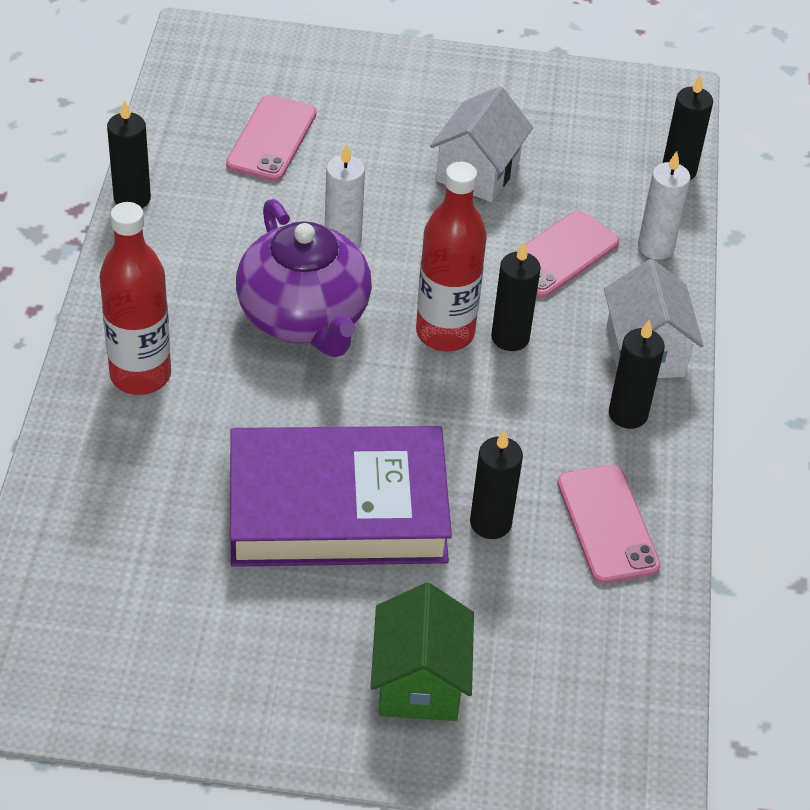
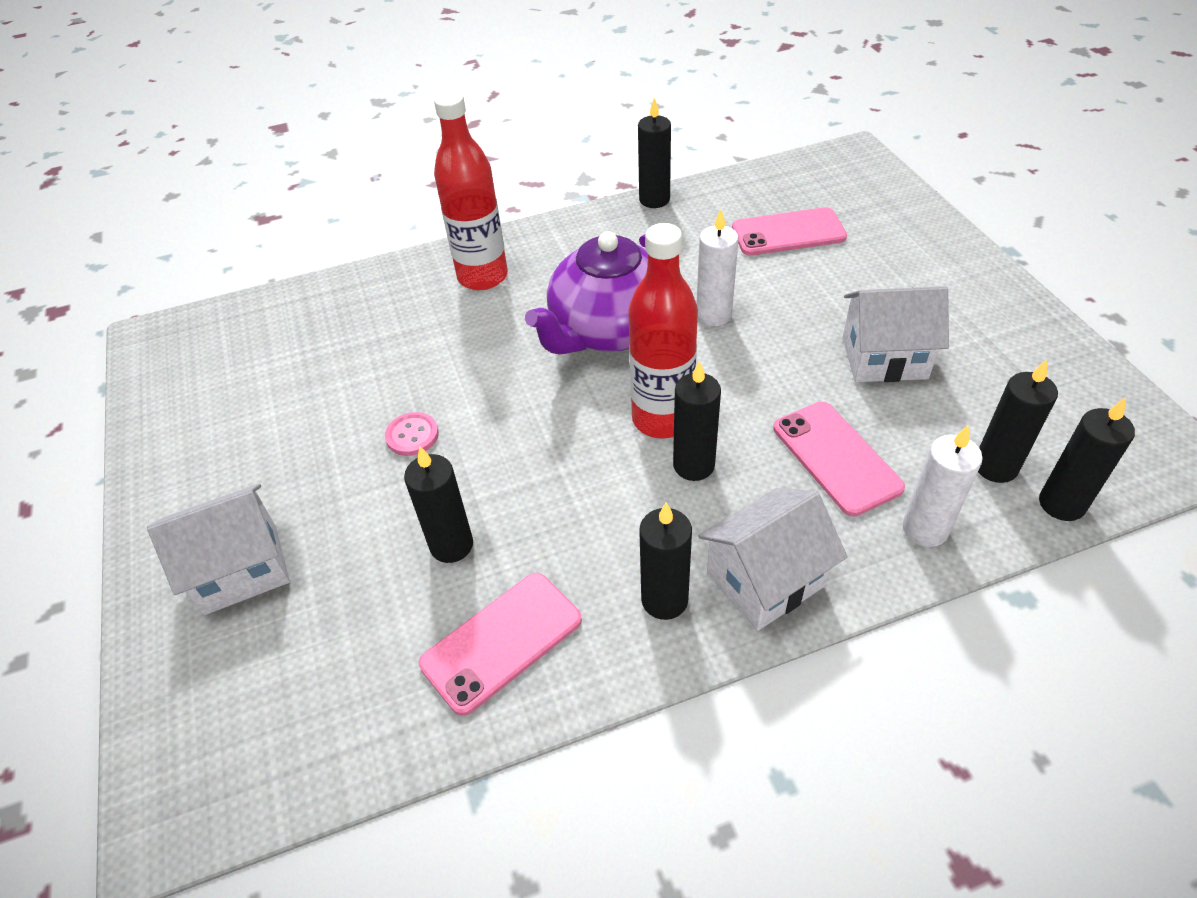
camera: 70 degrees right, 0 degrees up
(337, 508) = (412, 435): purple book -> pink button
(419, 682) = (241, 569): green house -> white house
(560, 255) = (836, 457): pink phone -> pink phone turned 45 degrees clockwise
(626, 181) = (995, 467): none -> black candle

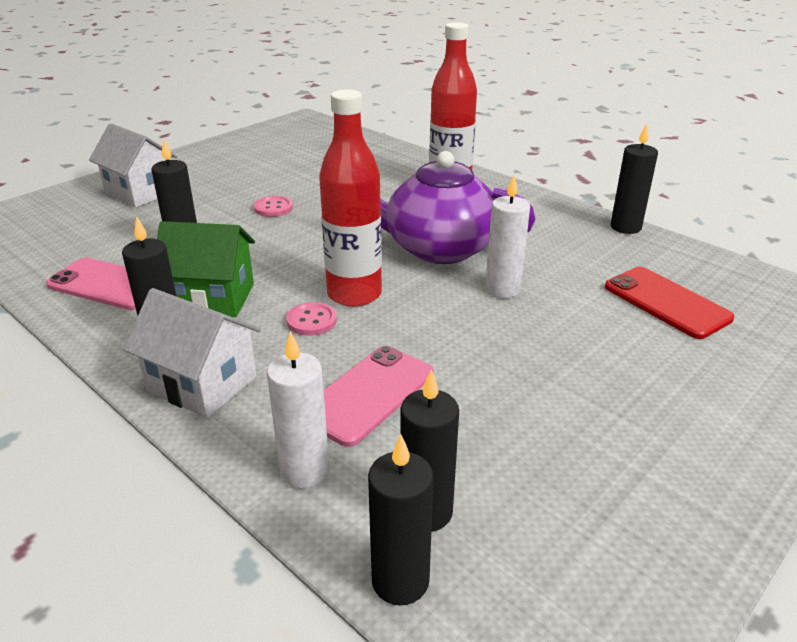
camera: 60 degrees right, 15 degrees down
(600, 540) = (212, 298): none -> green house
(693, 465) = (311, 321): black candle -> pink button
(788, 233) = (666, 302): pink phone -> red phone
(884, 358) = (534, 399): white house -> none

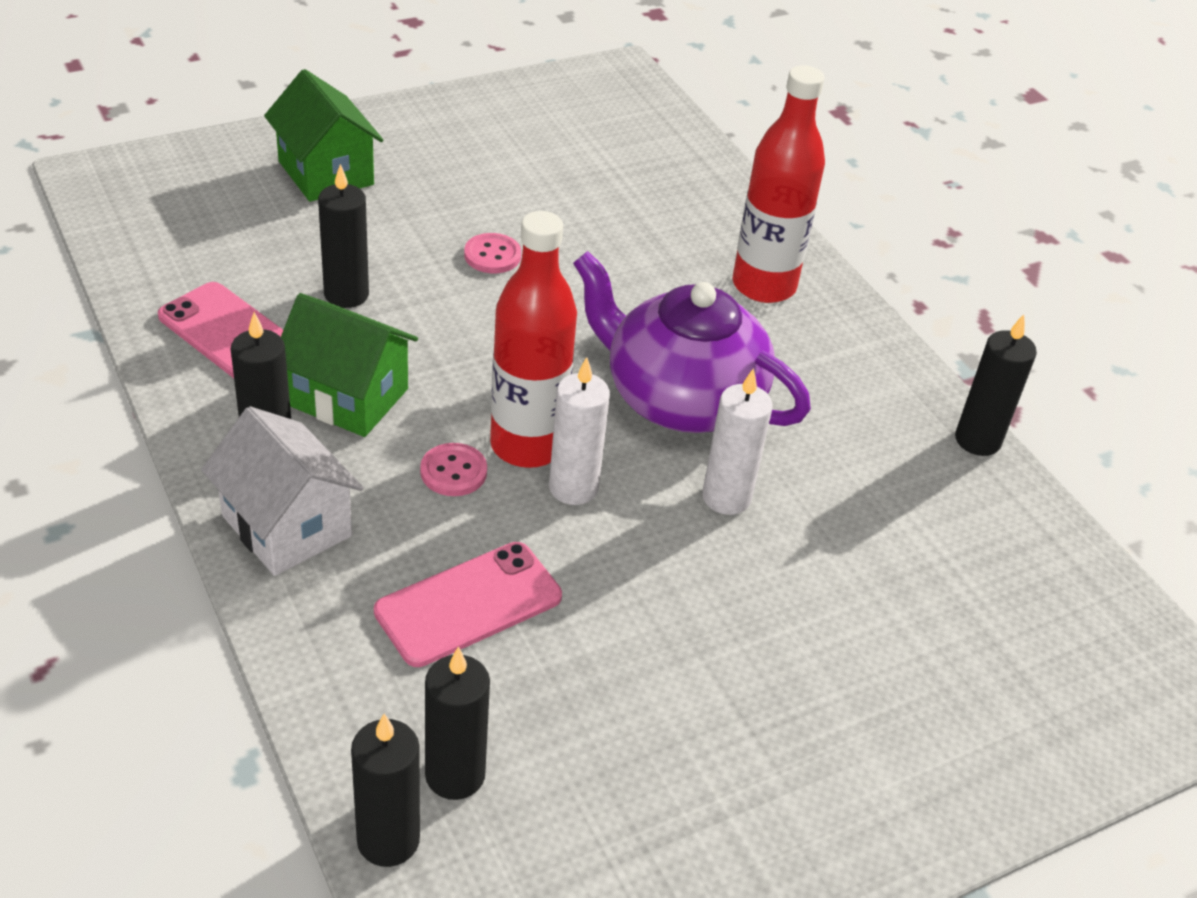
camera: 15 degrees right, 10 degrees up
(141, 192) = (326, 173): white house -> green house
(305, 470) = (351, 680): white candle -> white candle (573, 488)
(666, 302) = (937, 590): red phone -> none

